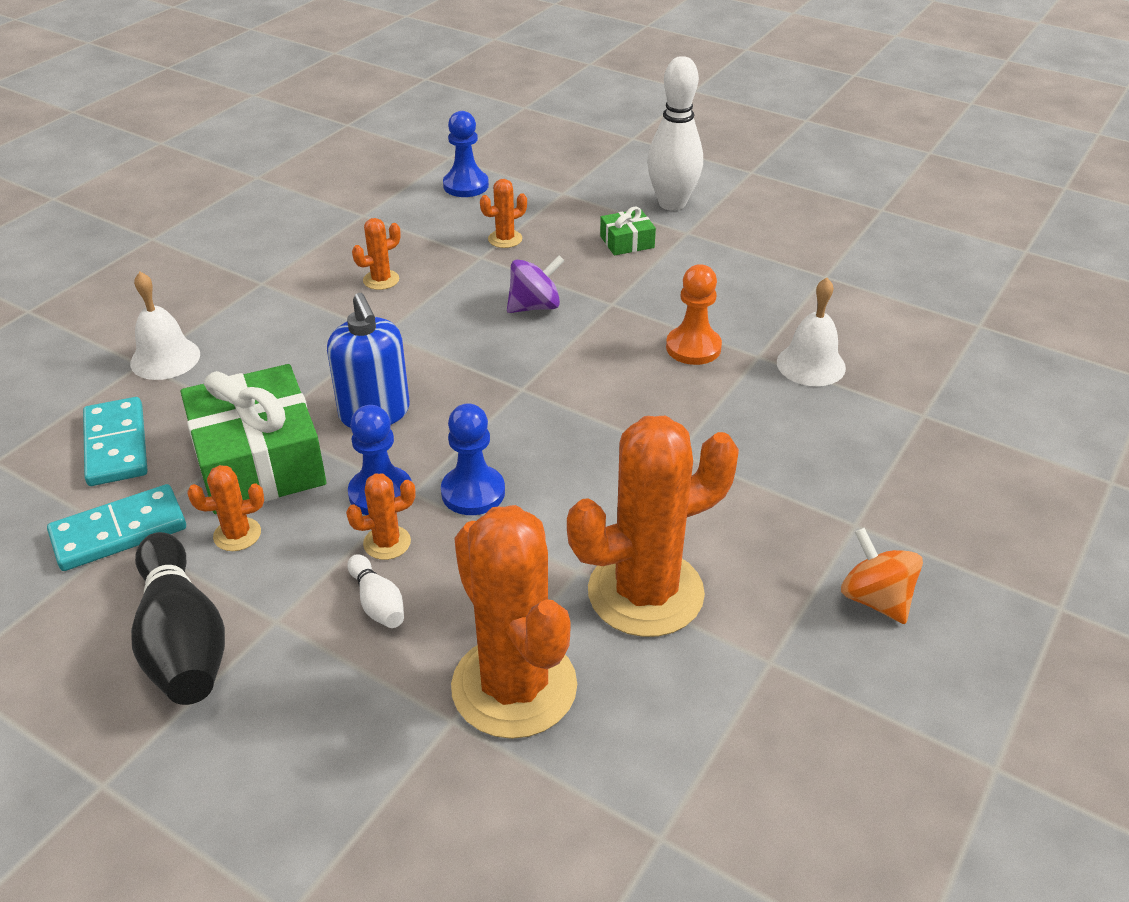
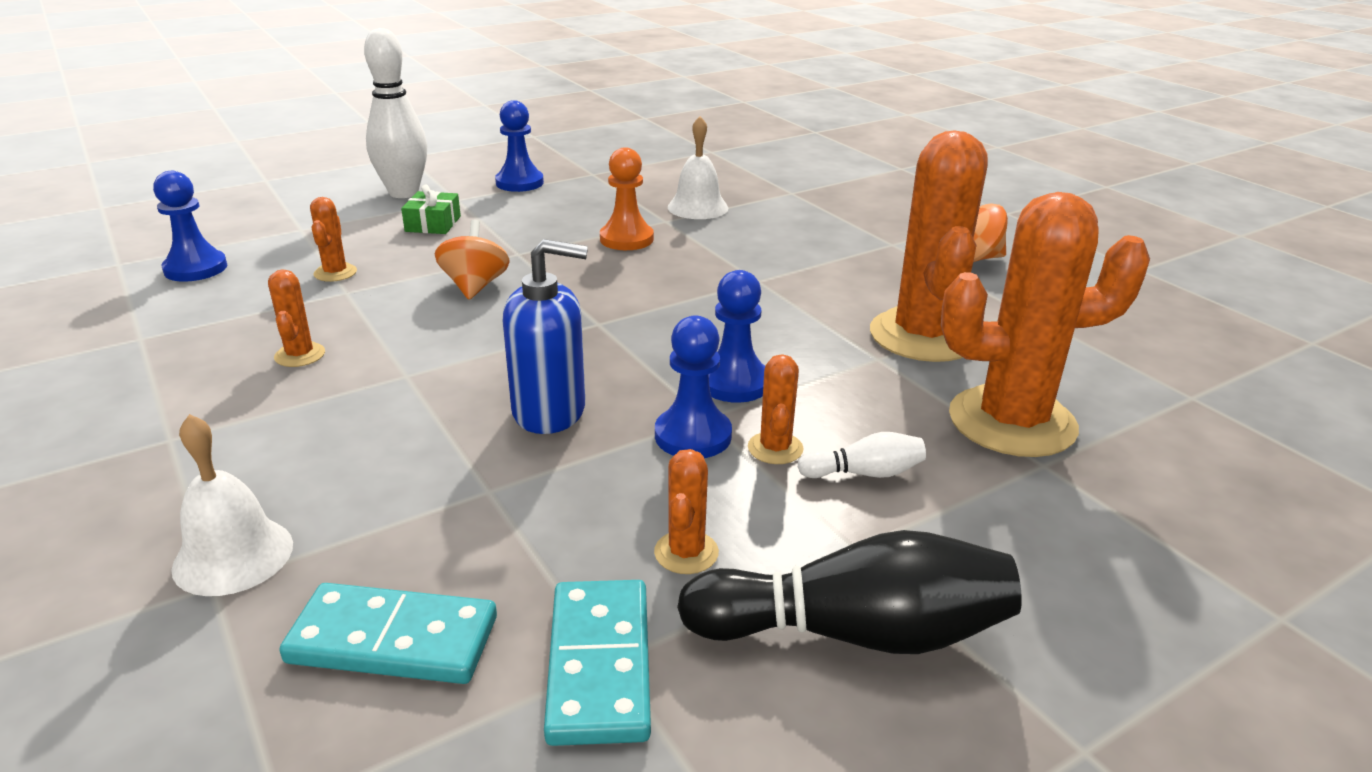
camera: 65 degrees left, 10 degrees down
(258, 461) = (557, 510): green gift -> none
(535, 306) = (475, 286): purple spinning top -> orange spinning top
(756, 247) = (519, 183): none -> blue pawn

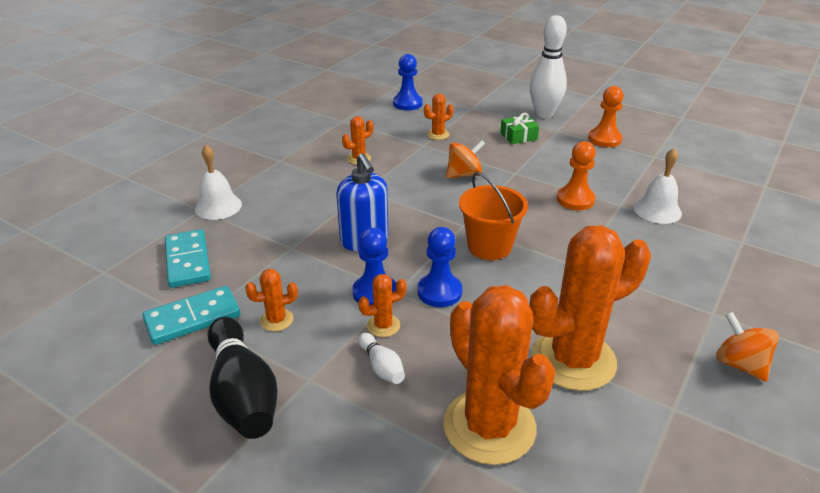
camera: 65 degrees right, 5 degrees up
(519, 183) = (604, 139): blue pawn -> orange pawn
(667, 319) = (489, 246): none -> orange bucket

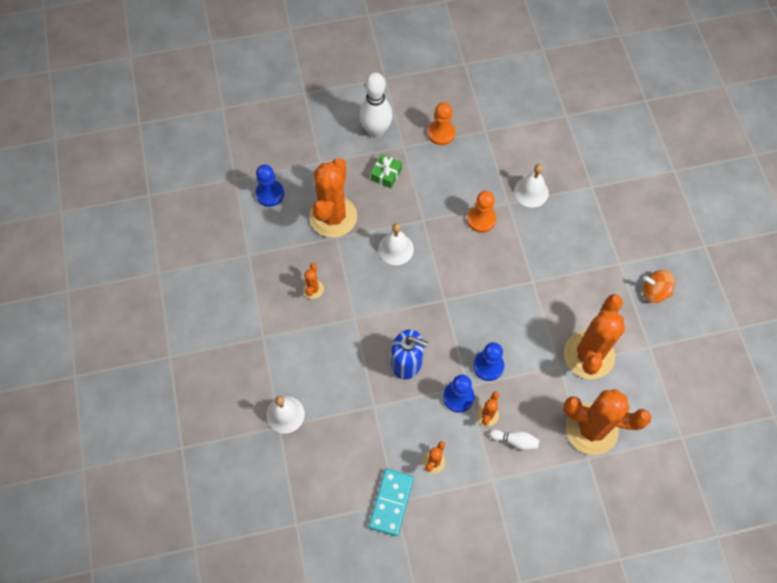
camera: 45 degrees left, 30 degrees up
(187, 261) = (332, 471): turquoise domino -> none
(243, 393) = (474, 516): black bowling pin -> none
(438, 134) = (333, 216): orange cactus -> orange cactus, size x2.35
(464, 174) = (396, 249): orange spinning top -> white bell
(489, 246) = (476, 306): orange bucket -> none

